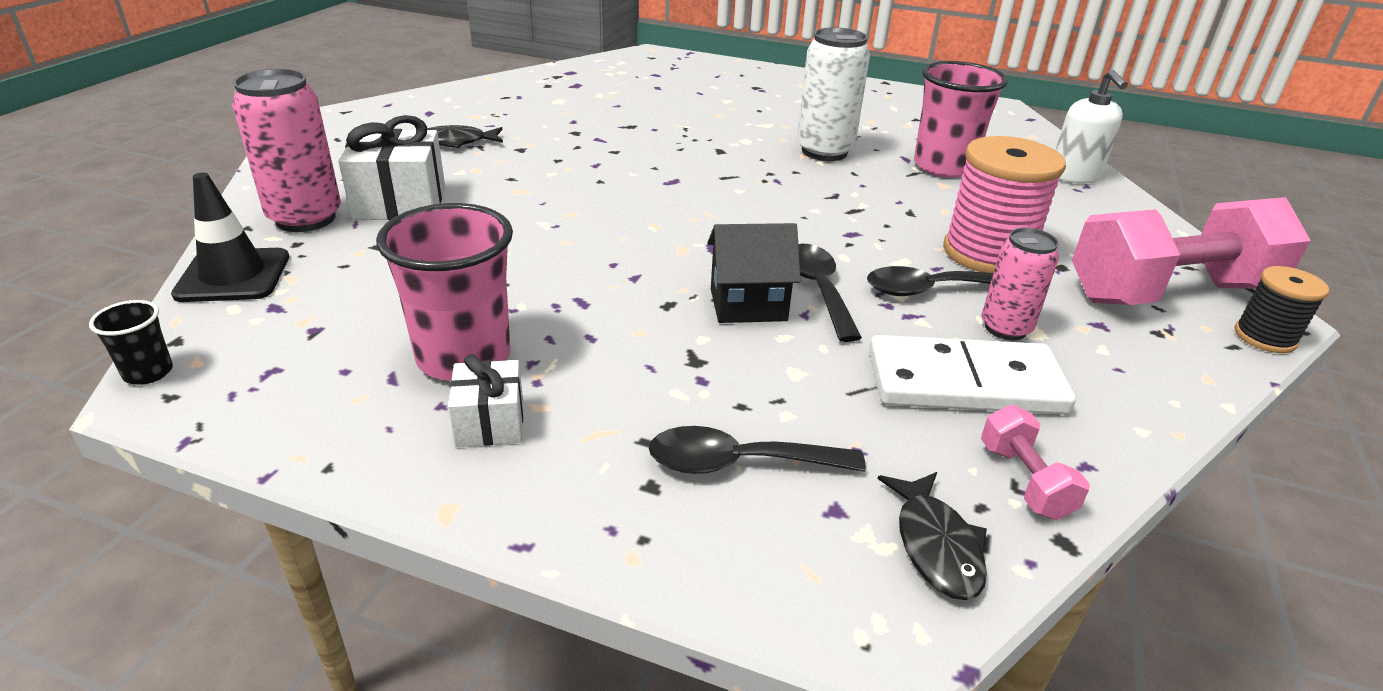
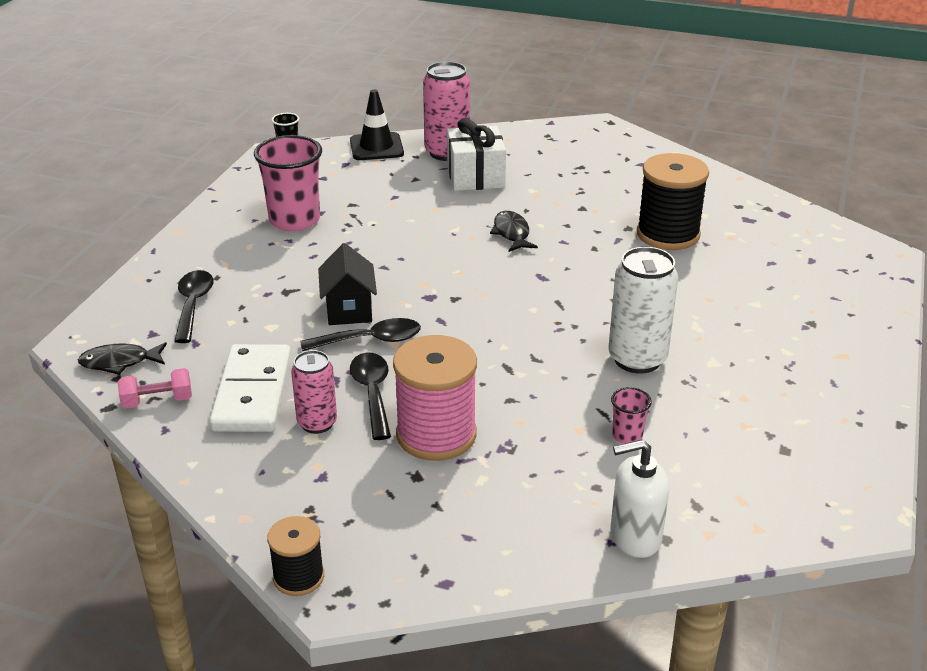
camera: 90 degrees right, 0 degrees up
(456, 142) = (584, 182): black fish -> black fish (512, 233)
(490, 422) = (238, 234): white gift -> none
(595, 117) = (668, 234): none -> black spool
(943, 166) = (627, 435): pink cup -> pink cup, size x0.46
(1169, 293) = (372, 536): pink dumbbell -> none

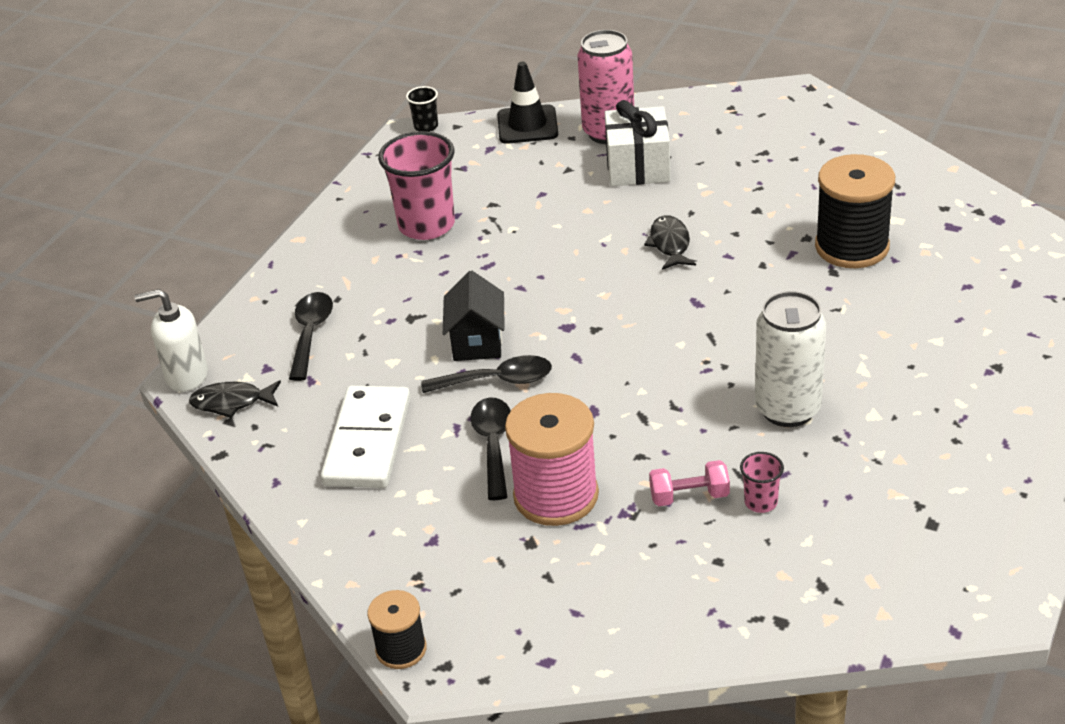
camera: 10 degrees right, 5 degrees up
(157, 401) = (269, 449): pink dumbbell -> pink dumbbell (689, 496)
(317, 423) = (432, 479): pink can -> none
(634, 537) = (749, 619): white soap dispenser -> white soap dispenser (186, 376)

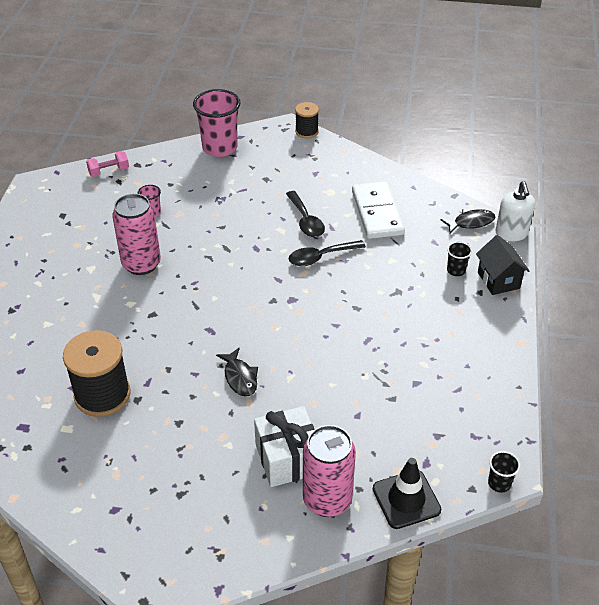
camera: 160 degrees right, 5 degrees up
(186, 376) = (511, 233): white soap dispenser -> white soap dispenser turned 105 degrees clockwise
(311, 334) = (456, 270): black spoon -> black cup
(426, 225) = (432, 369): pink cup -> pink cup (220, 148)
(477, 342) = (345, 280): black house -> black house (498, 280)
(556, 495) = (261, 201): pink spool -> none
(689, 496) = (190, 210): pink dumbbell -> pink dumbbell (109, 171)
(788, 409) = (141, 264): white can -> pink can

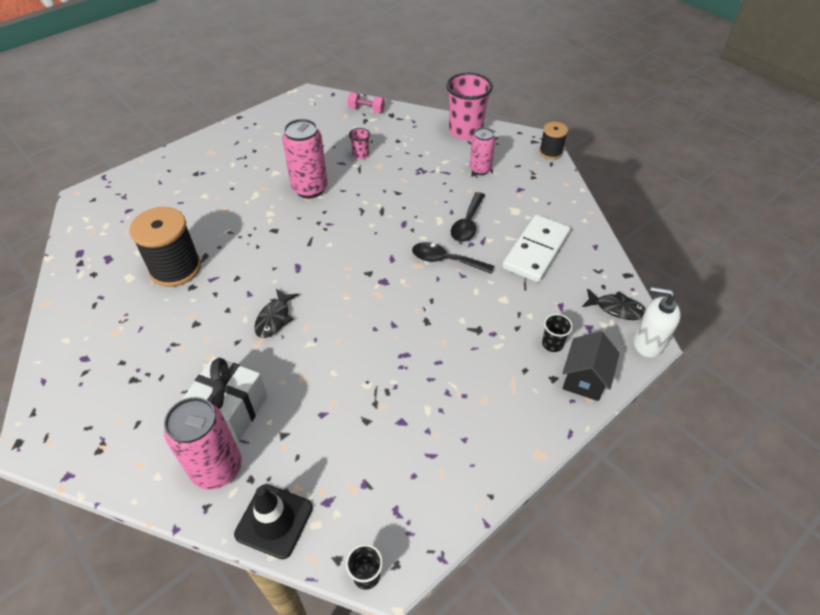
camera: 40 degrees right, 5 degrees up
(267, 173) = (480, 169): none -> pink can
(511, 233) = (647, 343): white soap dispenser -> white soap dispenser turned 75 degrees clockwise

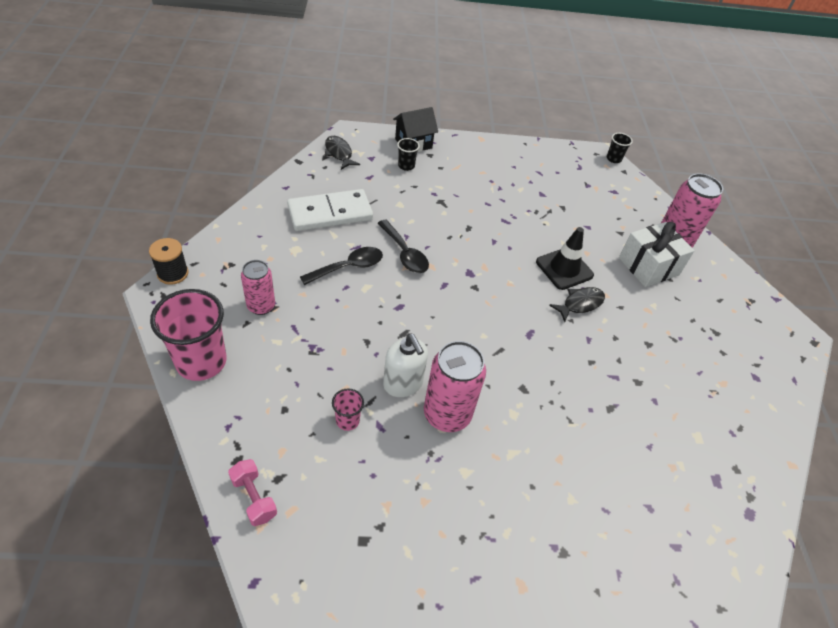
camera: 145 degrees left, 0 degrees up
(175, 268) = (646, 413): black spool -> none
(274, 521) = (649, 202): black traffic cone -> black traffic cone (564, 269)
(647, 343) = (352, 132): white soap dispenser -> white soap dispenser (403, 384)

